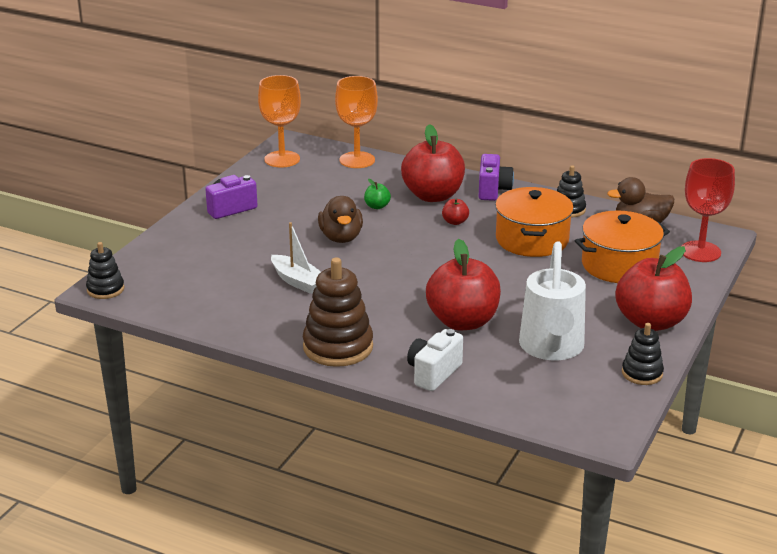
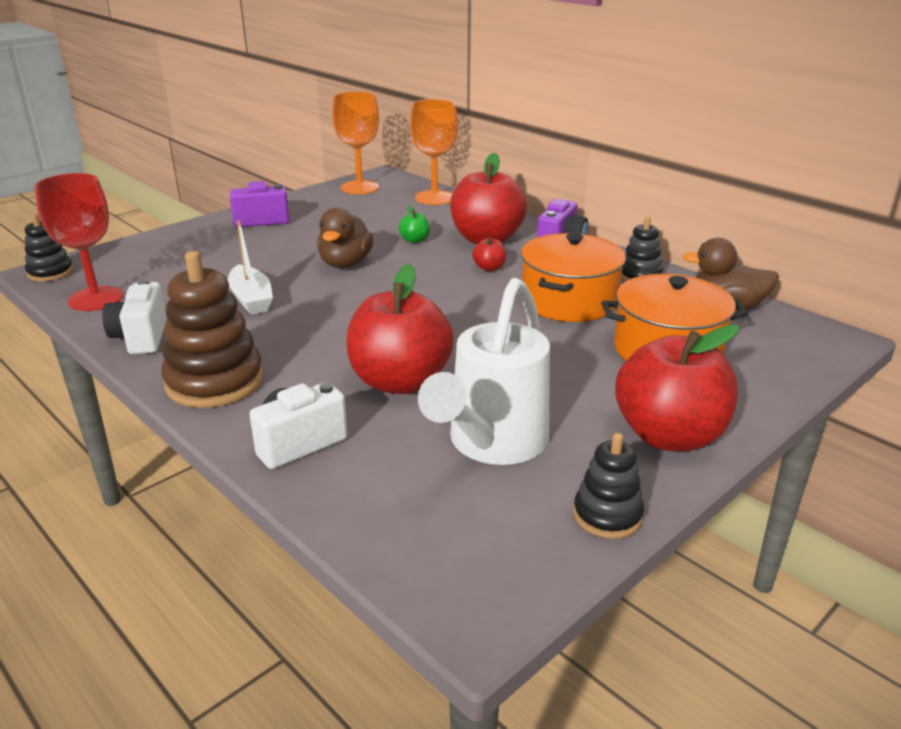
camera: 20 degrees right, 0 degrees up
(248, 327) = (141, 338): none -> white camera
(700, 252) = (797, 353): red goblet -> red goblet (96, 299)

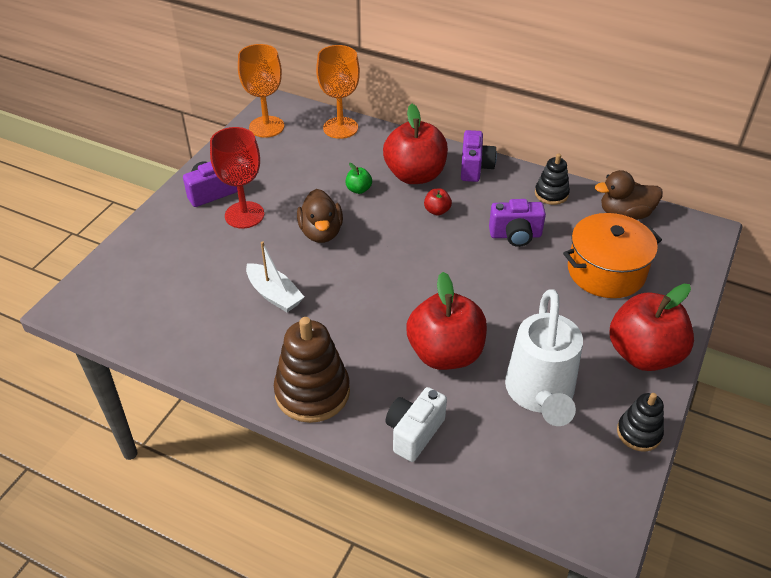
camera: 20 degrees left, 15 degrees up
(50, 273) = (74, 306): black stacking toy -> none
(96, 299) = (143, 328): red goblet -> red goblet (244, 215)
(141, 338) = (218, 362): white camera -> none
(569, 301) = (515, 235): orange pot -> purple camera

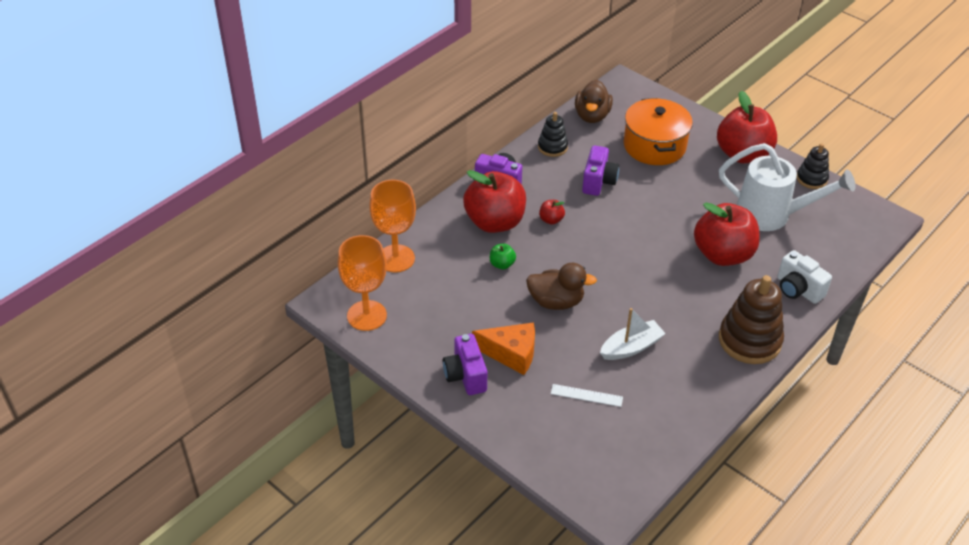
camera: 75 degrees left, 0 degrees up
(203, 272) = (586, 395): none -> white ruler
(244, 215) = (511, 353): red goblet -> orange cheese

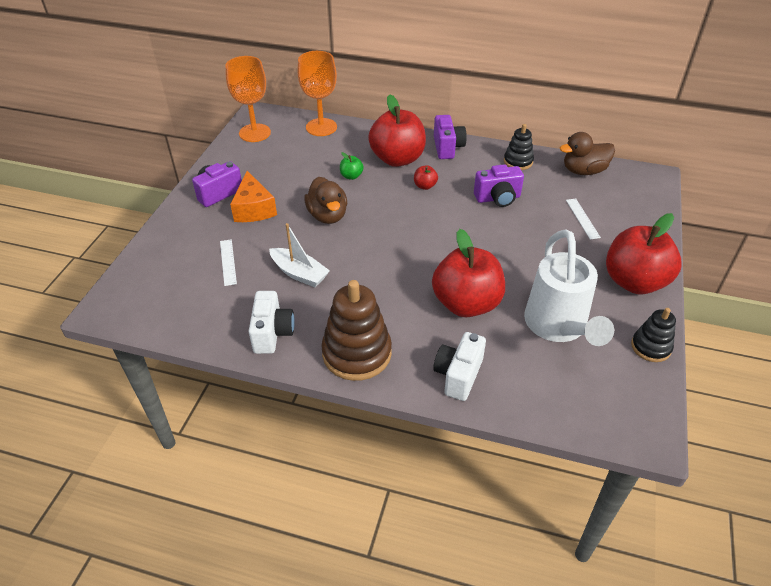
camera: 65 degrees right, 0 degrees up
(654, 146) = (582, 218): orange pot -> white ruler
(701, 388) = (272, 333): none -> white camera

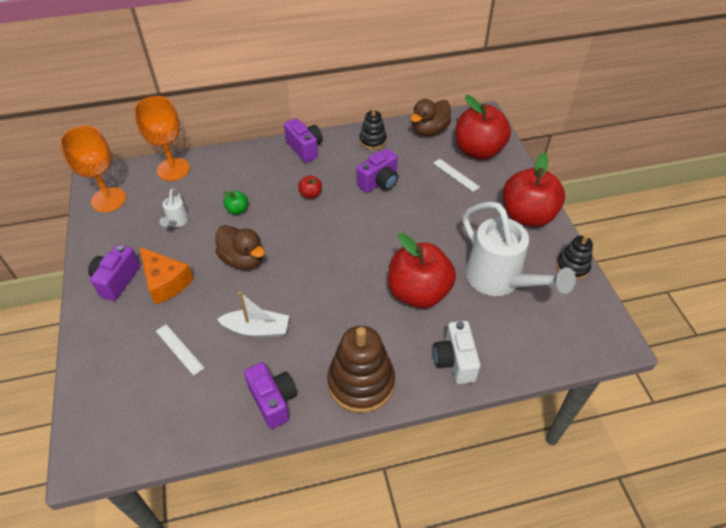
camera: 30 degrees left, 5 degrees up
(272, 333) = (273, 401): white camera -> purple camera
(295, 167) = (177, 222): none -> white watering can
(397, 159) = (268, 176): red apple -> red apple (478, 151)

